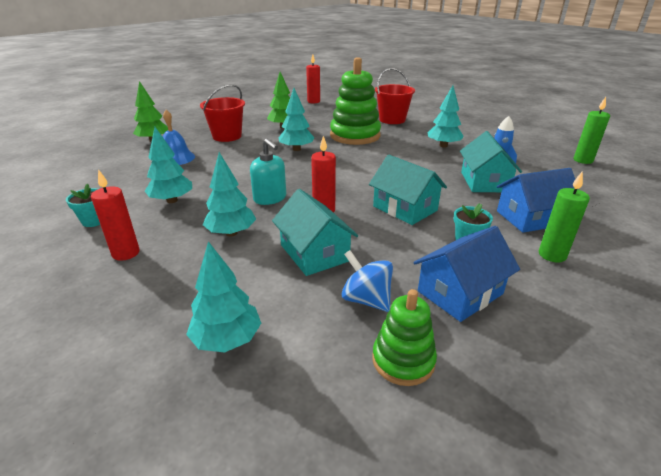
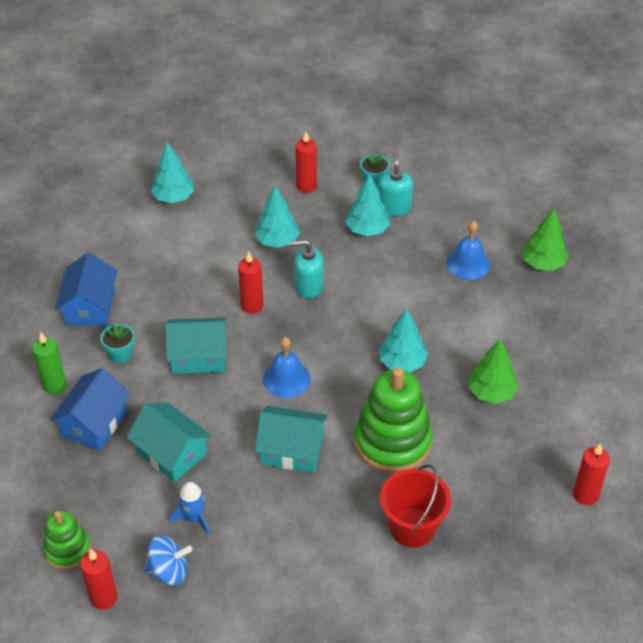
camera: 130 degrees right, 15 degrees up
(128, 200) = (394, 207): none -> turquoise soap dispenser
(227, 136) = (502, 326): red bucket -> none
(314, 253) = (204, 268): turquoise house -> turquoise house (292, 450)
(366, 173) = (286, 379): none -> blue bell
(366, 299) = (136, 263): blue spinning top -> blue spinning top (168, 571)
(403, 360) = (84, 248): green stacking toy -> green stacking toy (67, 549)
(443, 145) = (277, 502): turquoise tree -> none
(583, 160) = (104, 598): green candle -> red candle

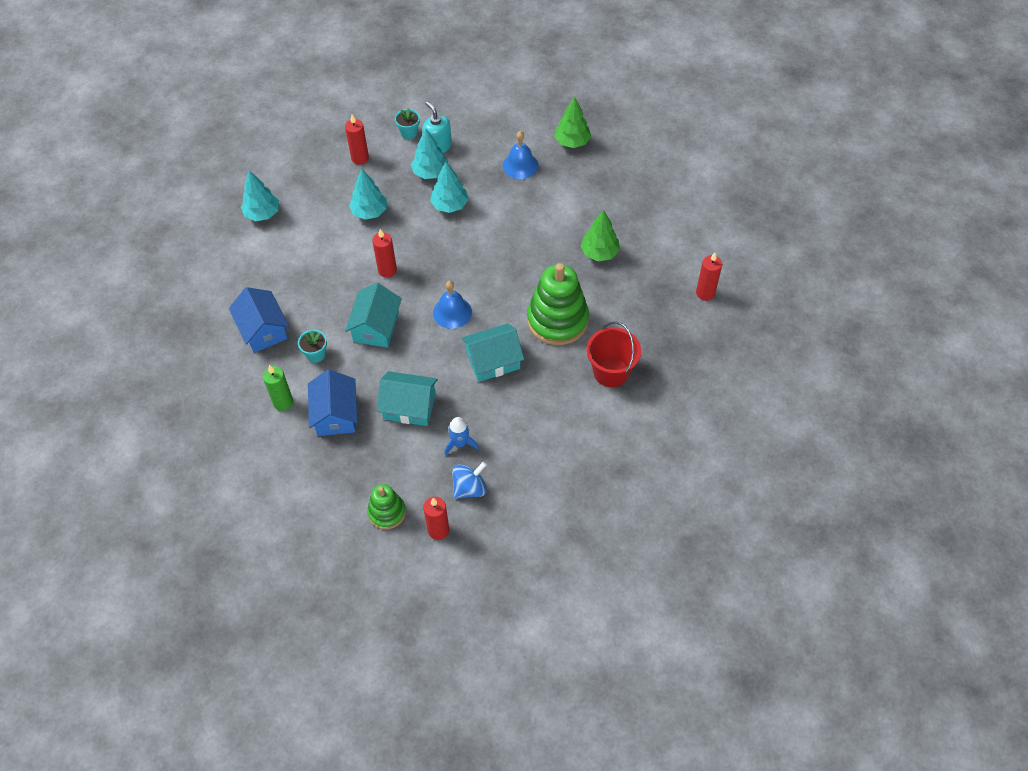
camera: 30 degrees left, 10 degrees up
(199, 356) = (376, 327): turquoise house -> turquoise house turned 45 degrees counterclockwise
(308, 286) = (418, 236): turquoise soap dispenser -> none
(402, 363) = (525, 261): turquoise tree -> turquoise tree (450, 205)

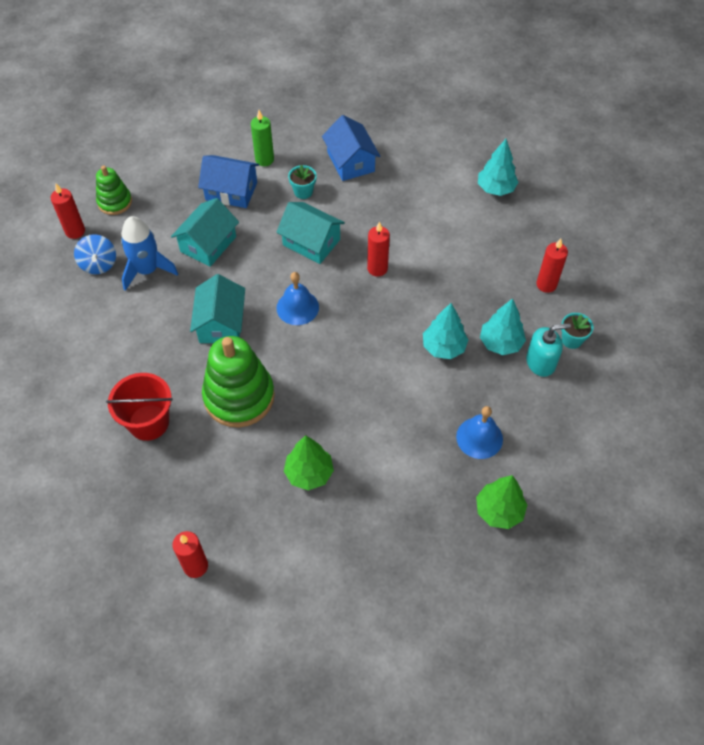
camera: 110 degrees right, 0 degrees up
(263, 330) = (351, 162): blue house -> blue house turned 75 degrees clockwise
(369, 212) = (463, 274): turquoise tree -> none
(460, 443) = (147, 270): blue rocket -> blue rocket, size x1.61

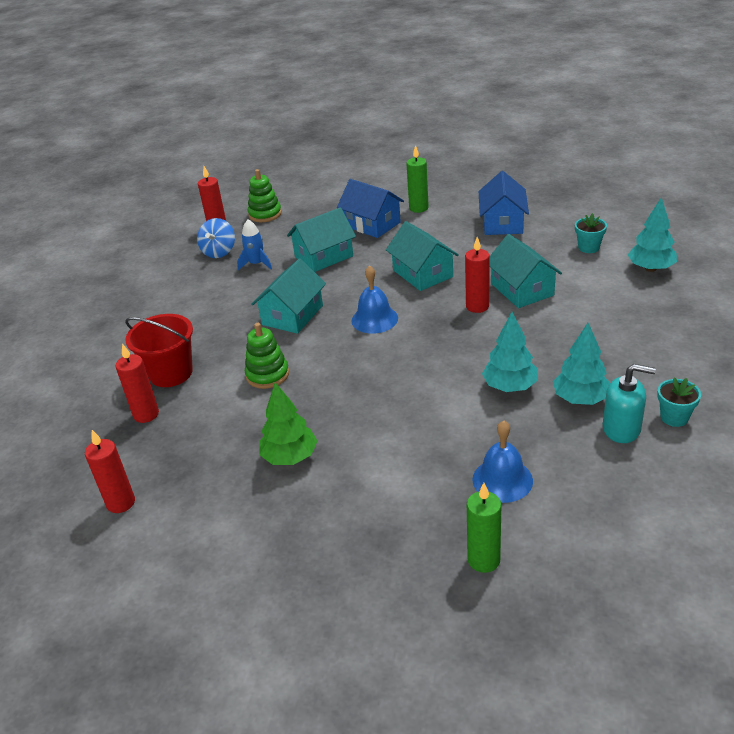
camera: 30 degrees right, 20 degrees down
(147, 270) = (256, 264): blue rocket -> blue rocket, size x0.62
(239, 397) = (267, 375): green stacking toy -> green stacking toy, size x0.56
(303, 192) = (440, 236): turquoise flower pot -> turquoise flower pot (588, 247)
(405, 239) = (522, 289): none -> turquoise house
(499, 511) = (483, 560): green tree -> green candle
(546, 284) = (668, 360): red candle -> red candle (146, 414)

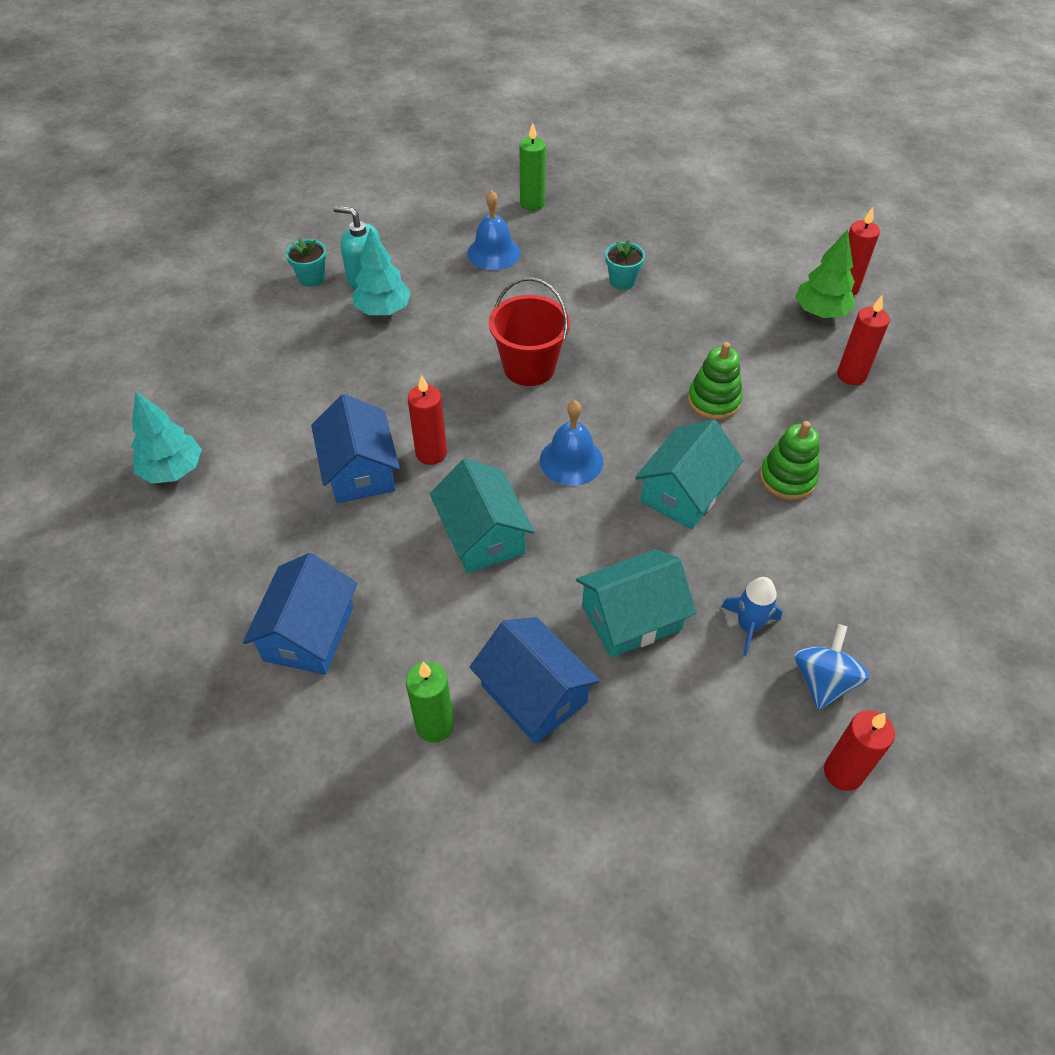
camera: 175 degrees left, 15 degrees up
(171, 373) = (838, 427): red bucket -> red bucket (529, 367)
(265, 214) = (746, 795): green stacking toy -> green stacking toy (787, 478)
(290, 457) = (684, 302): green tree -> green tree (820, 312)
(510, 387) = (445, 335): turquoise tree -> none
(522, 289) = (360, 470): turquoise house -> blue house
(588, 247) = (219, 534): turquoise flower pot -> turquoise flower pot (622, 281)

